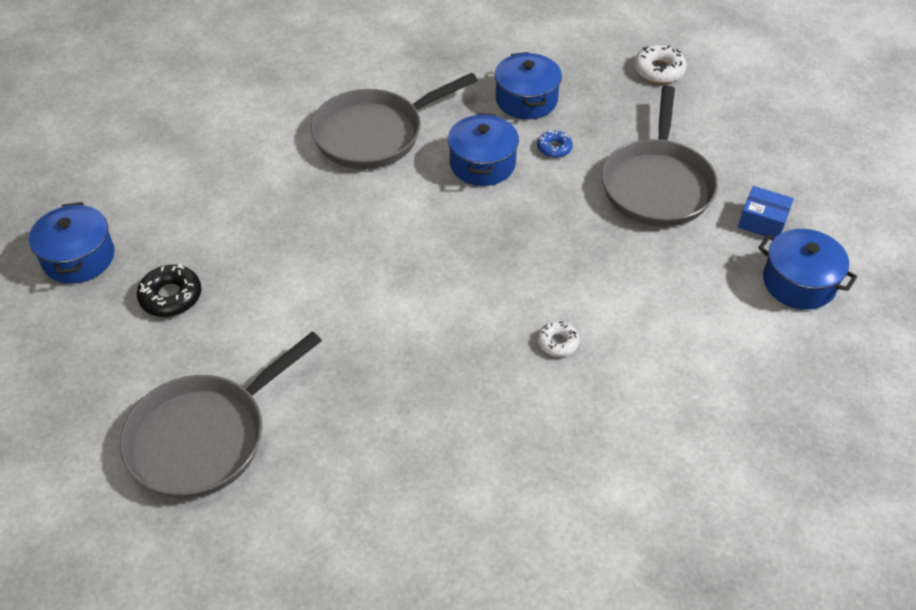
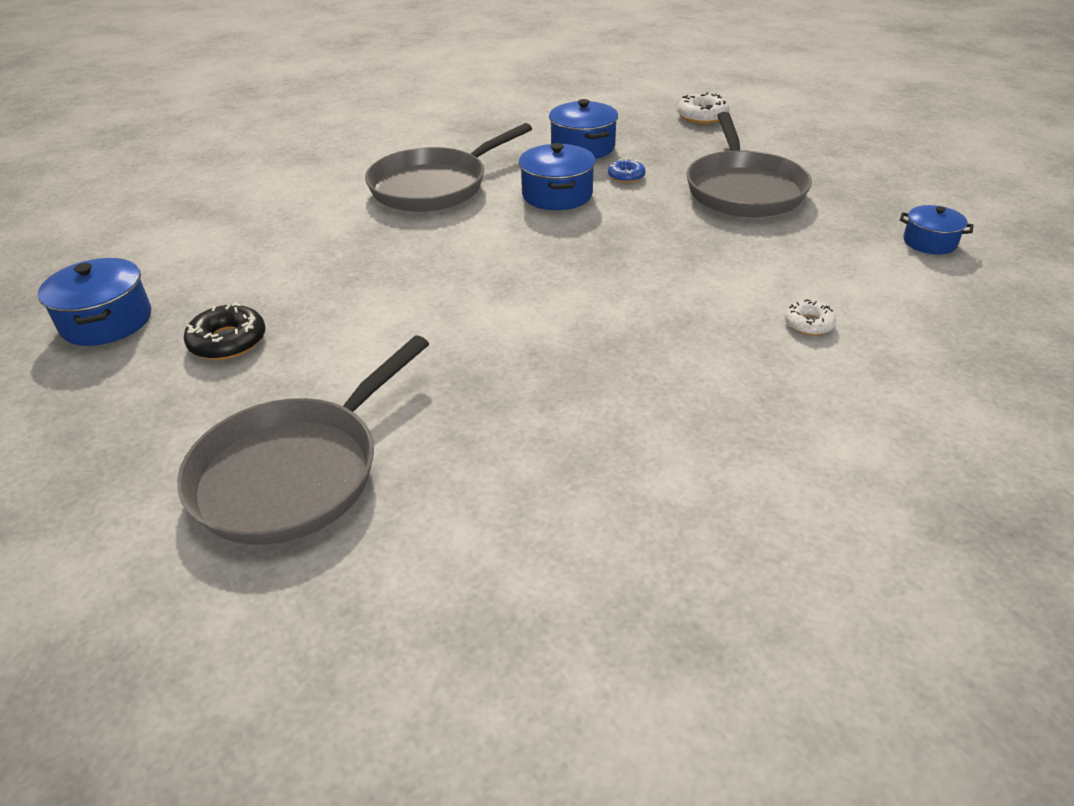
camera: 10 degrees left, 10 degrees down
(558, 342) = (702, 322): white donut -> white donut (808, 324)
(762, 221) = (863, 203): blue box -> none
(799, 283) = (929, 242): blue pot -> blue pot, size x0.65

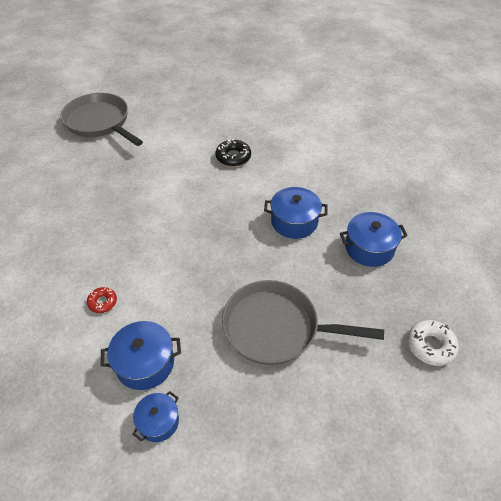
camera: 100 degrees right, 10 degrees up
(107, 321) = (217, 75): blue pot -> blue pot (145, 363)
(228, 341) = (189, 104): black donut -> black donut (233, 157)
(434, 186) = (319, 169): grey pan -> none
(626, 176) = (315, 263): blue donut -> none
(808, 324) = (102, 302): white donut -> red donut

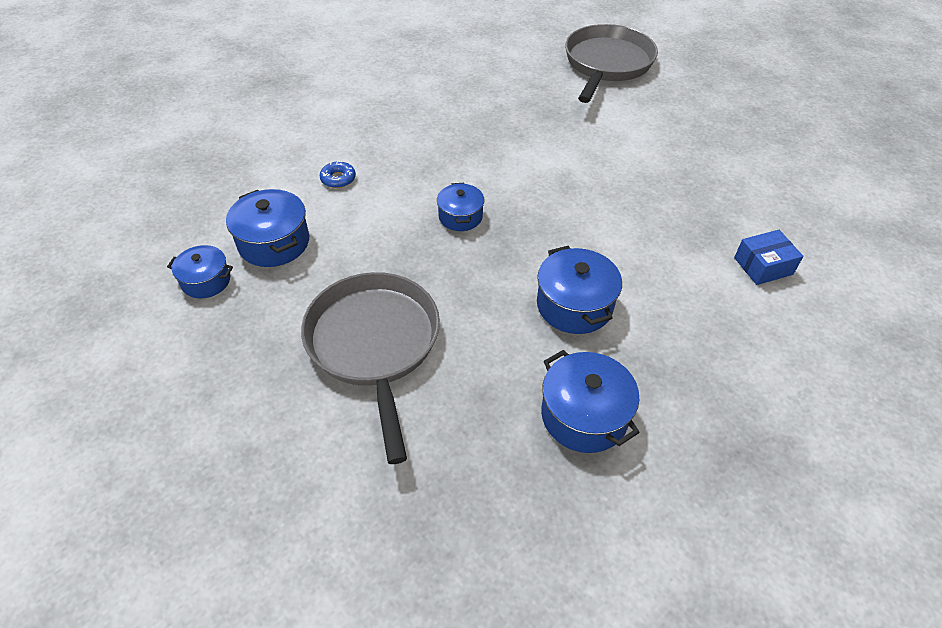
camera: 65 degrees right, 0 degrees up
(102, 302) = (338, 179): red donut -> blue donut
(191, 246) = (460, 216): none -> blue pot
(233, 157) = (651, 199): black donut -> none
(306, 141) = (763, 266): none -> blue box
(430, 346) = (430, 553): white donut -> none

